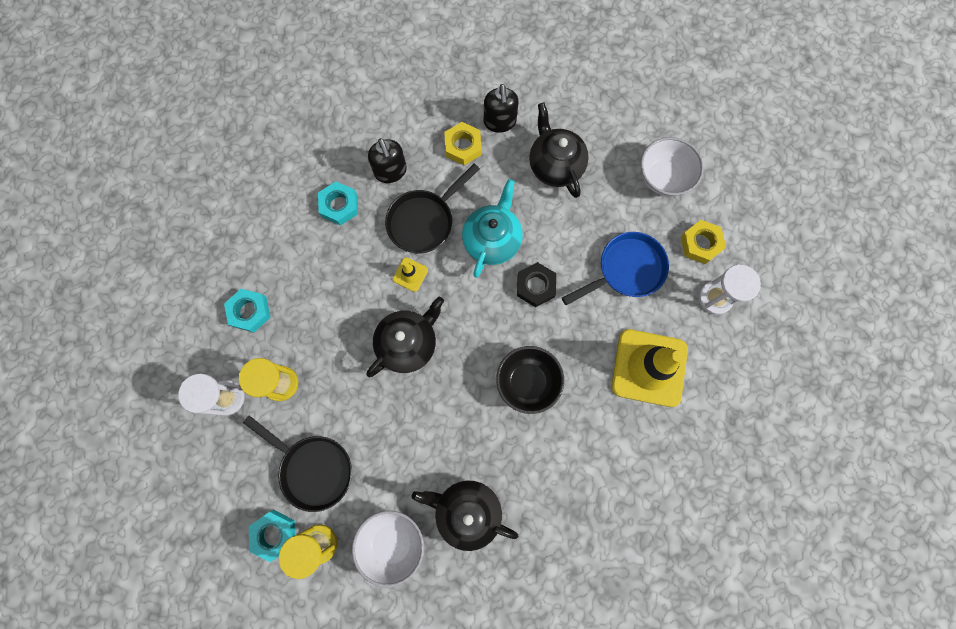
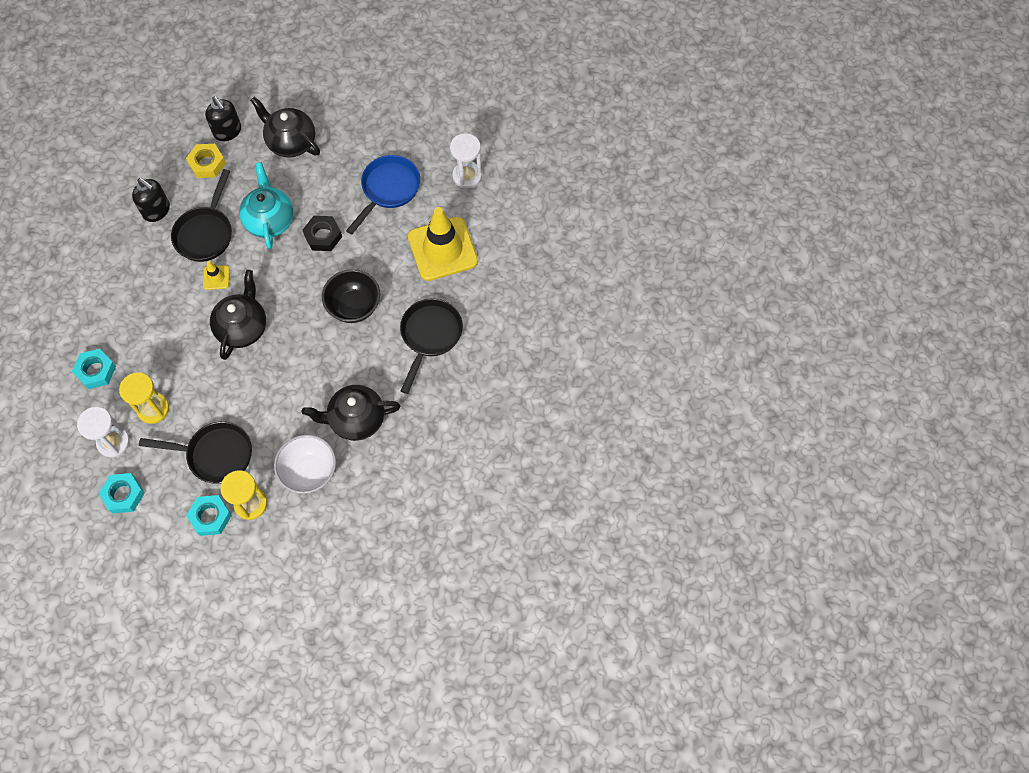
camera: 30 degrees left, 10 degrees down
(339, 205) = (127, 256): turquoise nut -> turquoise nut (123, 495)
(587, 460) = (430, 336): none -> black pan
(663, 178) = (382, 110): white bowl -> none
(700, 244) = (436, 143): yellow nut -> none

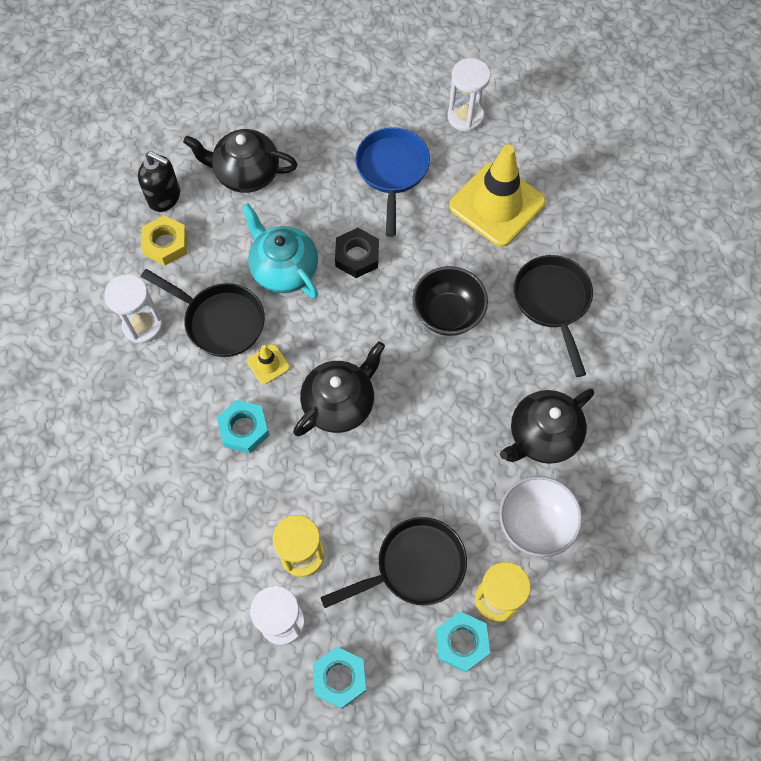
camera: 30 degrees left, 0 degrees up
(96, 371) = (200, 549): turquoise nut -> turquoise nut (244, 429)
(157, 210) = (143, 325): black soap dispenser -> white hourglass
(206, 233) = (220, 321): black pan -> black pan turned 45 degrees counterclockwise
(243, 327) = (340, 403): black teapot -> black teapot turned 60 degrees clockwise

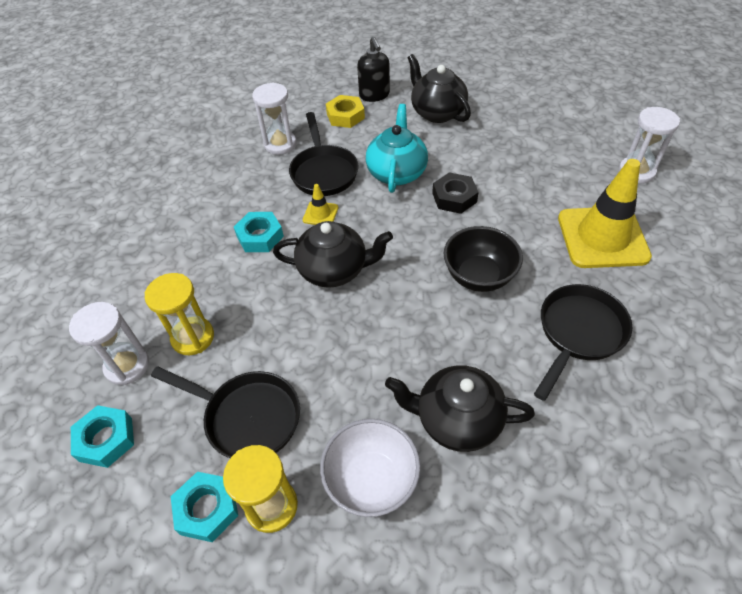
camera: 50 degrees right, 15 degrees down
(392, 172) = (539, 169): blue pan -> none

